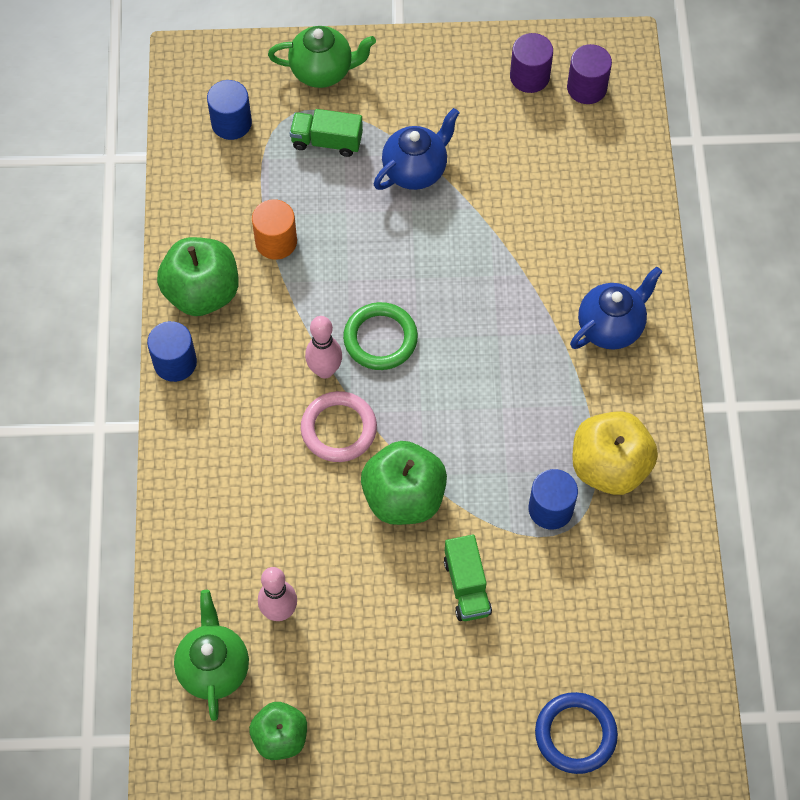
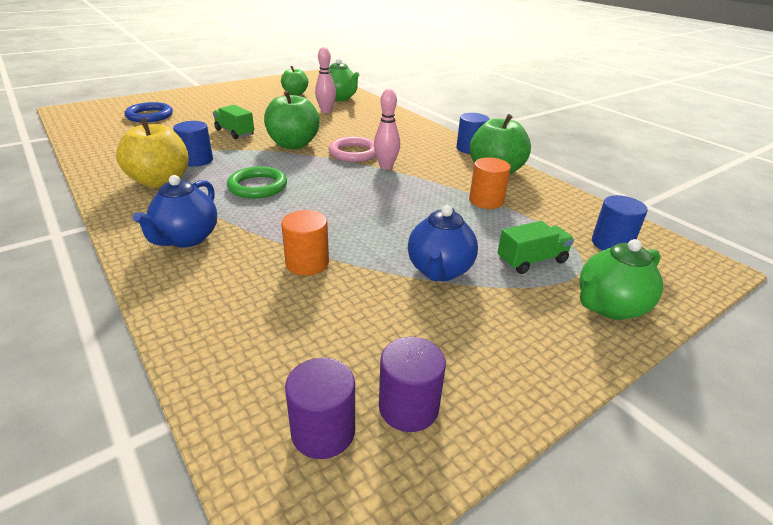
camera: 145 degrees right, 30 degrees down
(380, 339) = (366, 185): green ring -> green ring (257, 186)
(519, 236) = (307, 263): none -> orange cylinder

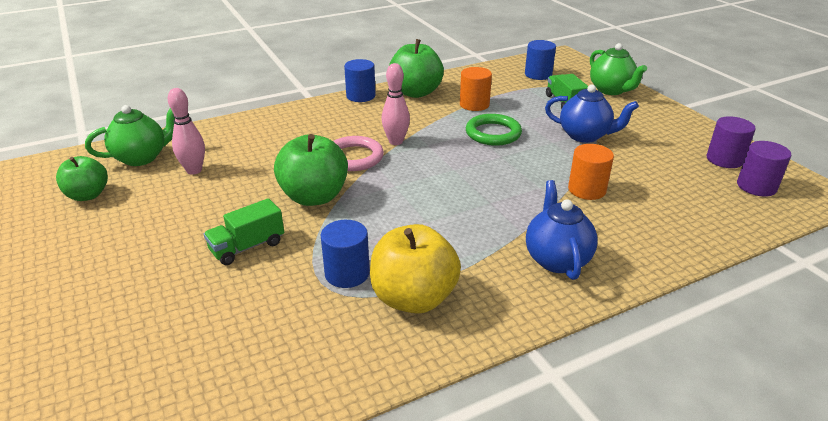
camera: 80 degrees left, 0 degrees up
(150, 116) = (104, 357): blue ring -> none
(186, 239) = (556, 259): blue teapot -> blue teapot turned 120 degrees counterclockwise
(257, 186) = (436, 220): green ring -> green ring (493, 133)

